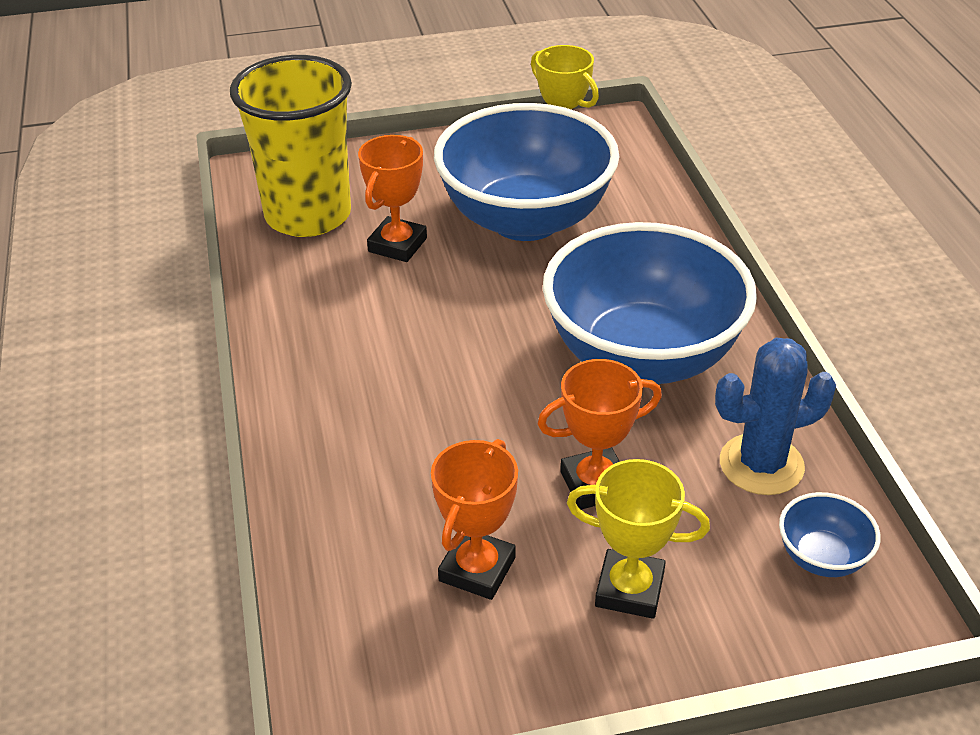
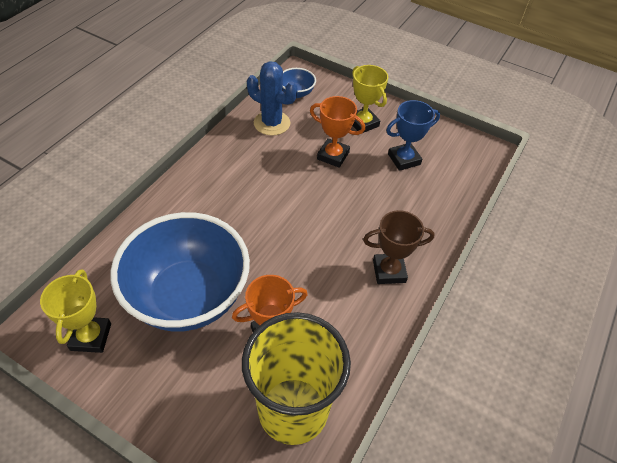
camera: 140 degrees left, 10 degrees up
(329, 383) = (389, 271): none -> brown trophy
(477, 569) = (404, 159): orange trophy -> blue trophy
(642, 356) = (249, 184): blue bowl -> none

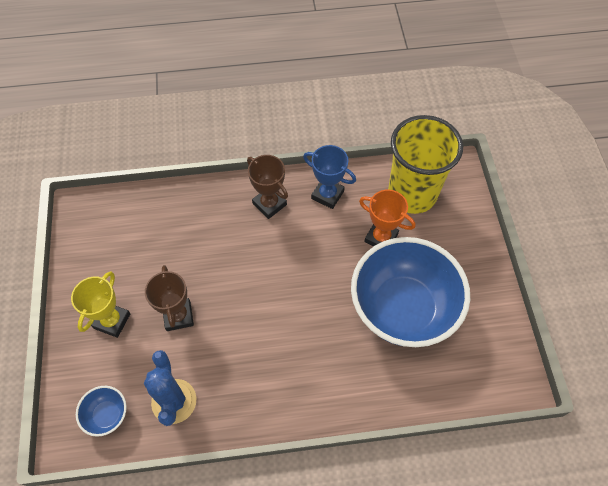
camera: 125 degrees left, 10 degrees up
(91, 337) = (486, 341): yellow trophy -> none
(333, 156) = (178, 316): orange trophy -> brown trophy
(404, 159) = (139, 259): blue trophy -> blue trophy (327, 195)

